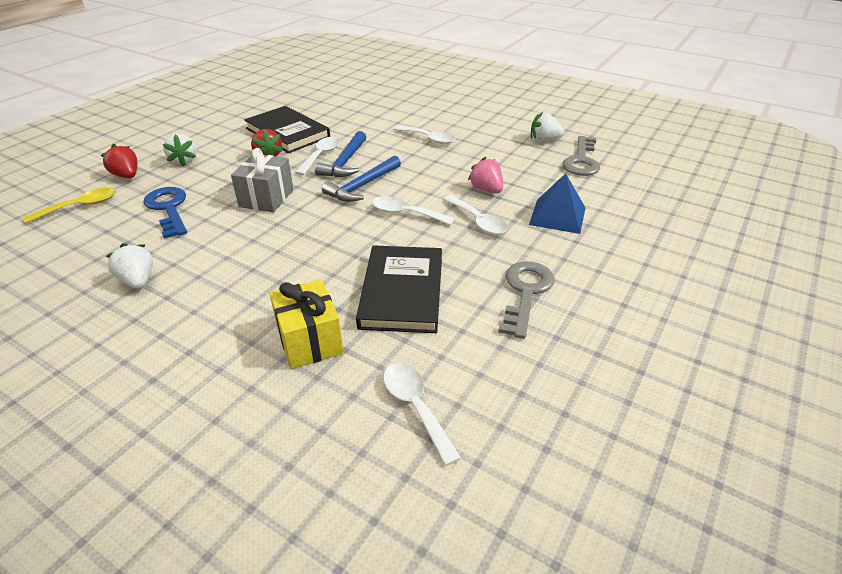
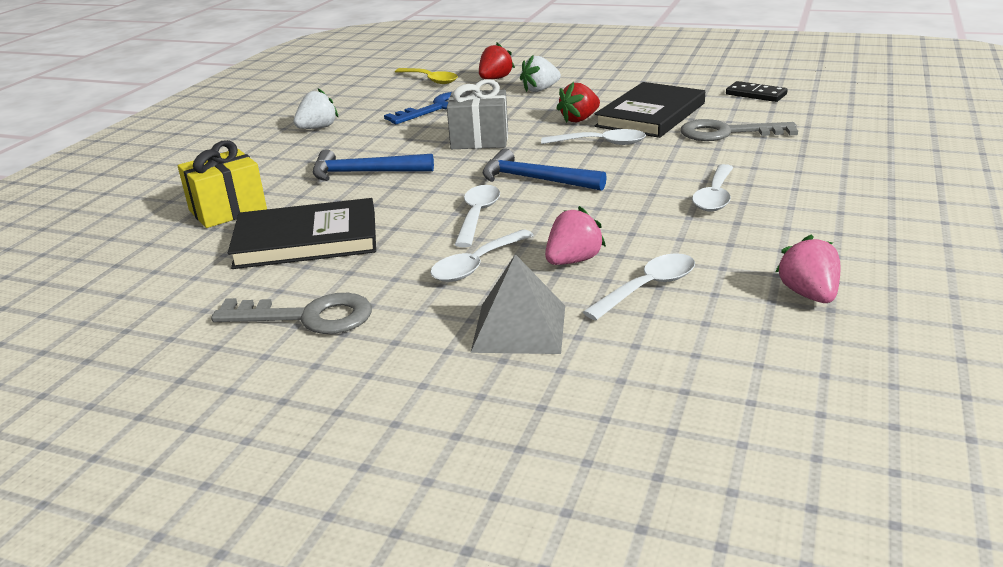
camera: 80 degrees right, 10 degrees down
(289, 99) = (756, 94): none -> black domino
(345, 162) = (593, 159): blue hammer -> blue hammer (364, 173)
(415, 407) = (123, 274): white spoon -> white spoon (648, 288)
(544, 140) = (809, 294): white strawberry -> pink strawberry
(557, 216) = (519, 328): blue pyramid -> grey pyramid
(581, 161) = (749, 341): grey key -> grey key (727, 133)

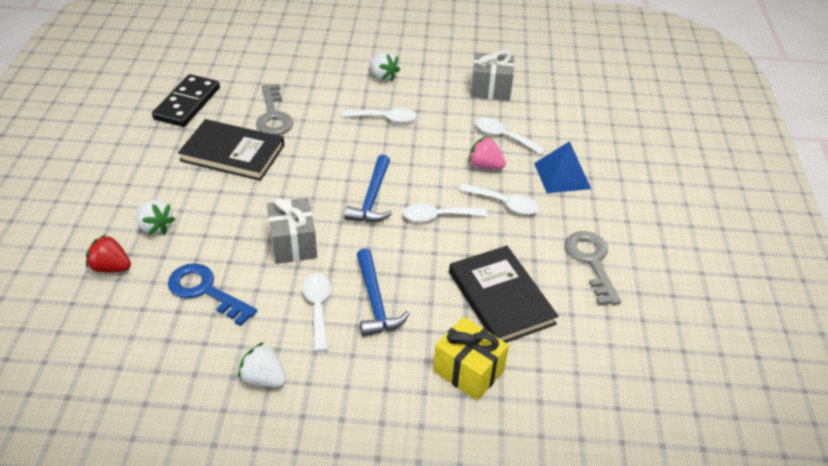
camera: 110 degrees left, 15 degrees up
(430, 80) = (104, 323): yellow spoon -> none
(519, 328) = (562, 175): grey pyramid -> blue pyramid
(579, 119) = (242, 191): red strawberry -> none
(601, 143) = (297, 173): white spoon -> white spoon (318, 308)
(756, 94) = (187, 103): black domino -> black domino, size x1.67
(809, 294) = (490, 89): pink strawberry -> grey gift
(838, 202) = (383, 76): none -> white strawberry

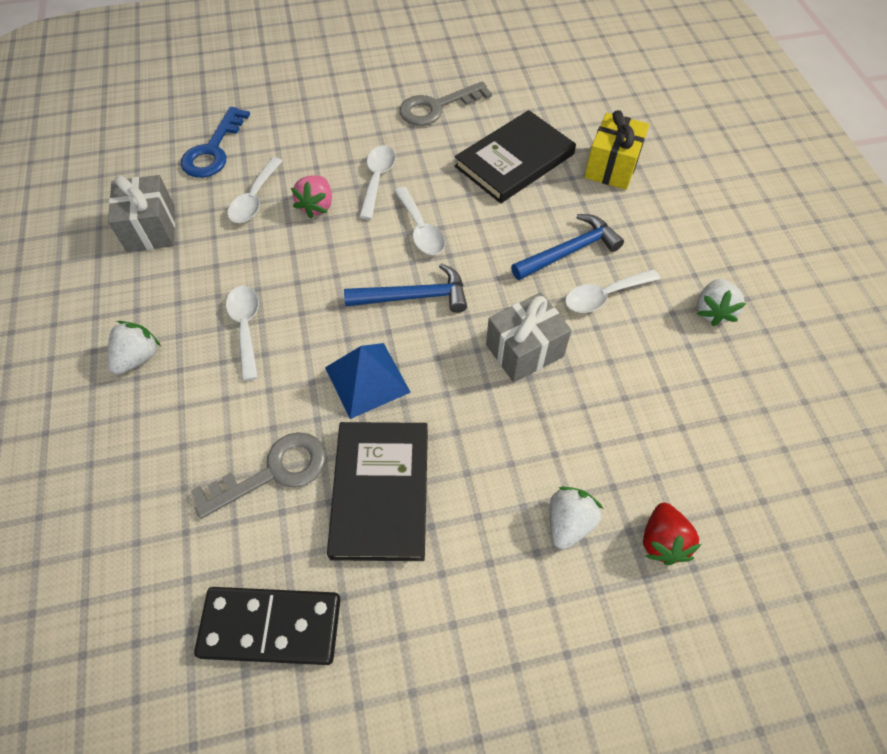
camera: 105 degrees left, 15 degrees up
(205, 291) = (639, 411): blue key -> blue key (213, 150)
(562, 175) = (313, 141): blue pyramid -> blue pyramid (367, 379)

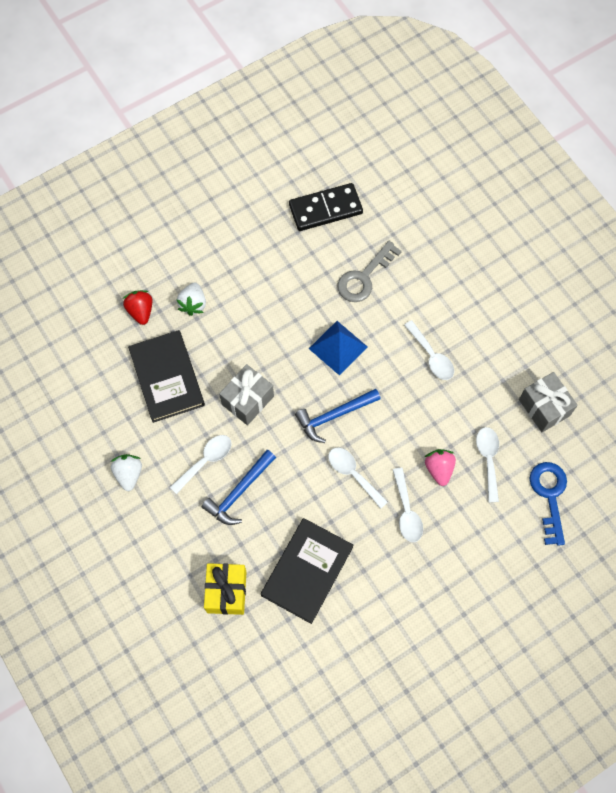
camera: 160 degrees right, 10 degrees up
(138, 357) = (484, 314): white strawberry -> none
(381, 492) = (300, 286): black book -> black book (167, 377)
(437, 107) = (394, 612): grey key -> none

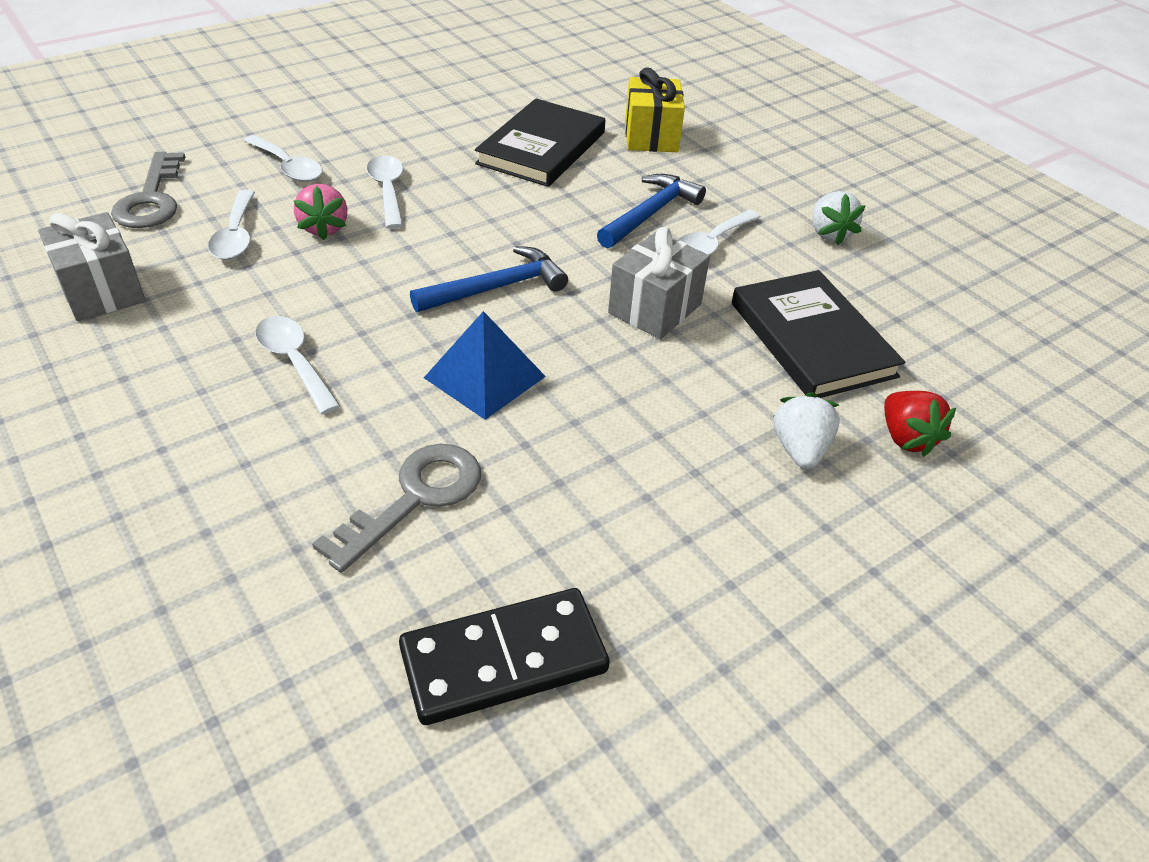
camera: 175 degrees right, 25 degrees down
(353, 474) = (468, 226): white spoon -> white spoon (288, 167)
(549, 496) = (151, 199): blue key -> grey key

